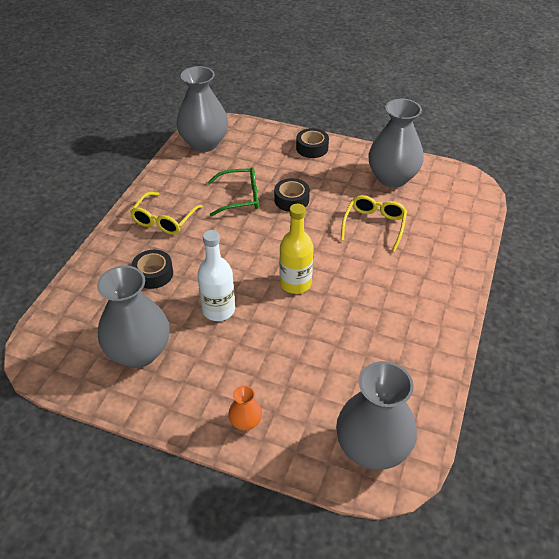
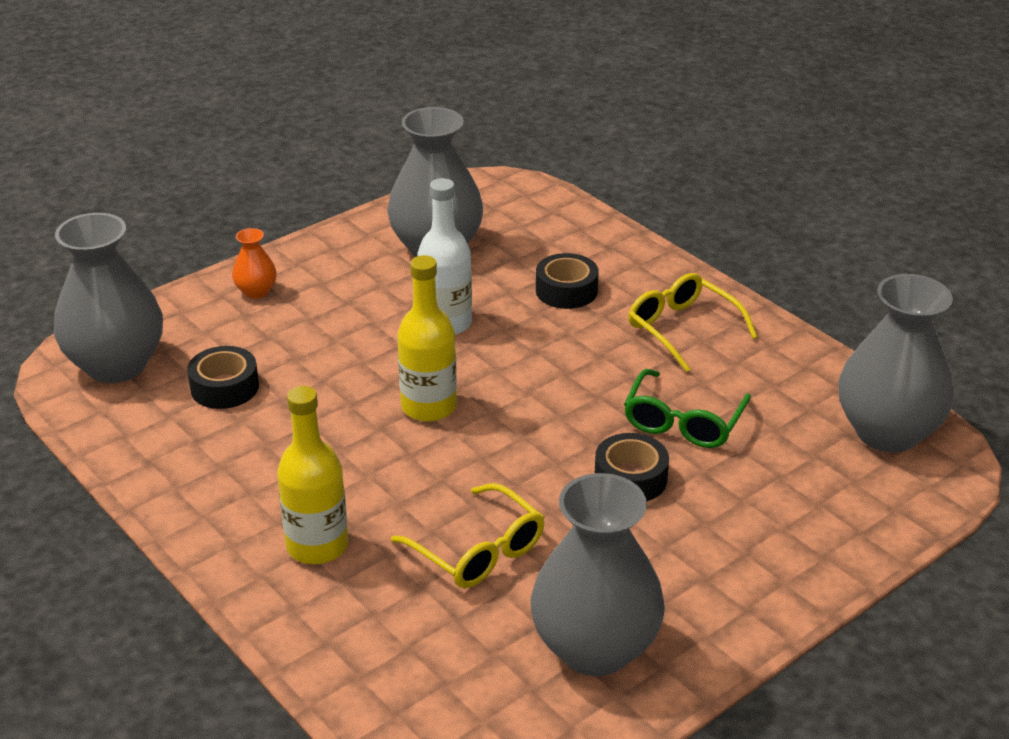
camera: 120 degrees right, 10 degrees down
(312, 148) = (782, 573): black tape -> black tape (224, 387)
(419, 275) = (317, 546): none -> yellow bottle

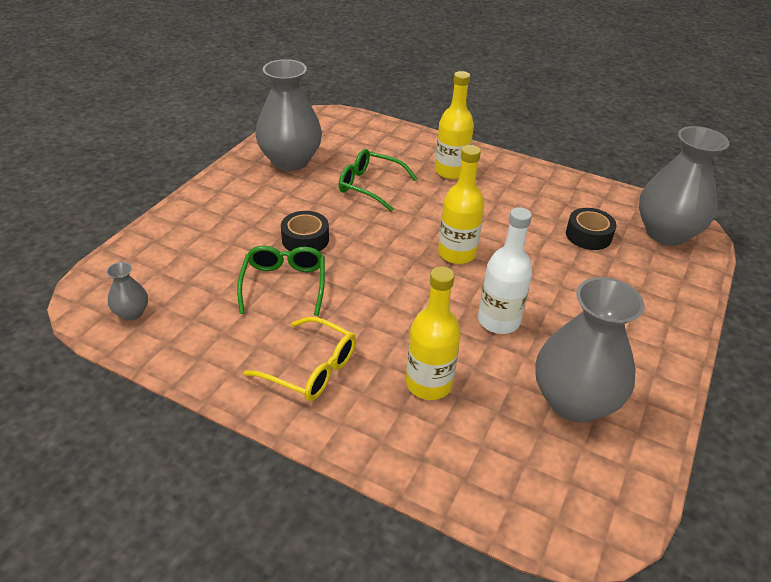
camera: 155 degrees right, 5 degrees up
(256, 291) = (658, 311): orange vase -> none
(477, 550) = (371, 186): yellow glasses -> green glasses
(566, 290) = (429, 384): black tape -> yellow bottle
(887, 432) = (132, 313): grey vase -> grey vase, size x0.45

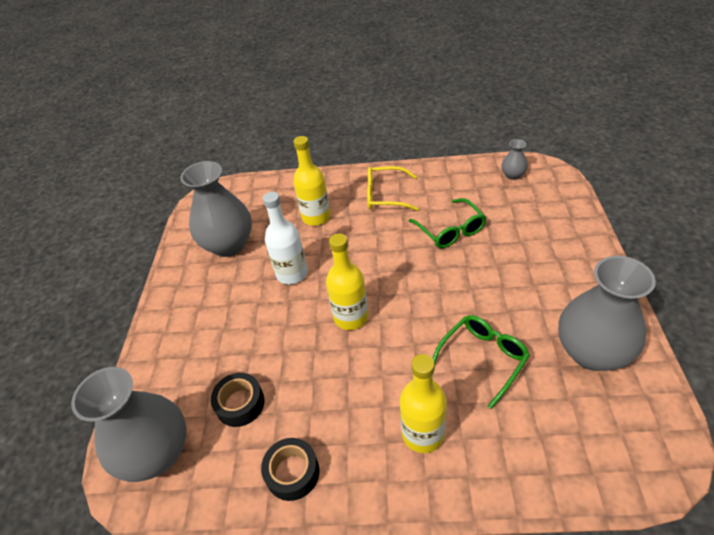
camera: 160 degrees right, 5 degrees up
(305, 239) = (475, 270): black tape -> black tape (292, 472)
(371, 186) = (482, 359): green glasses -> green glasses turned 45 degrees counterclockwise

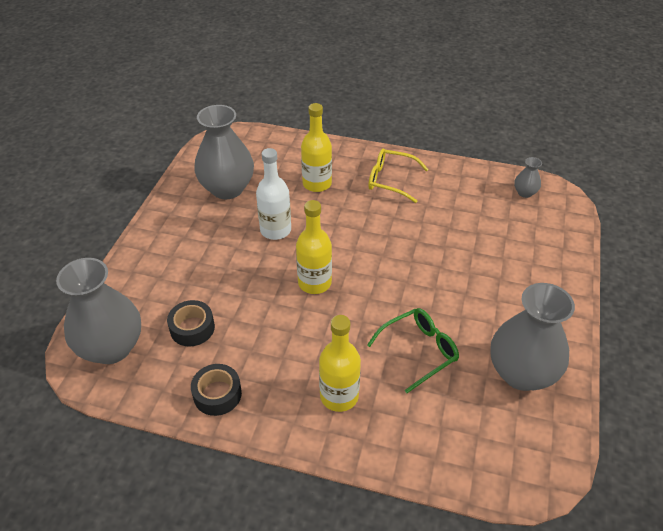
camera: 10 degrees right, 0 degrees up
(450, 230) = (439, 229): green glasses -> none

